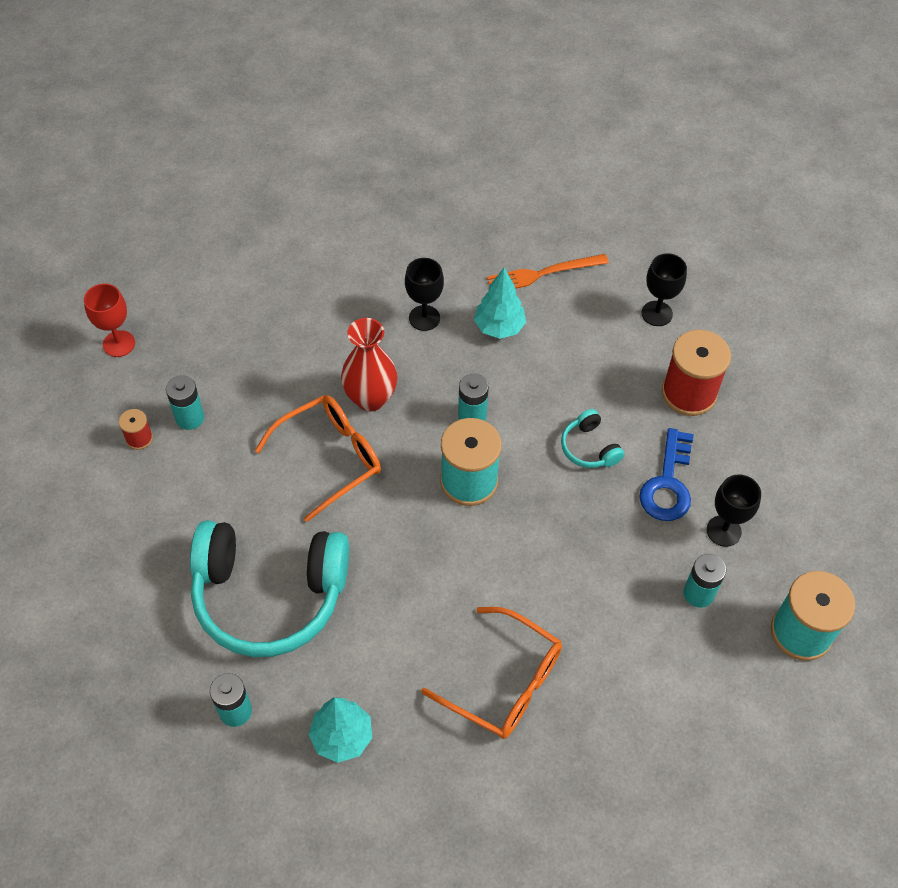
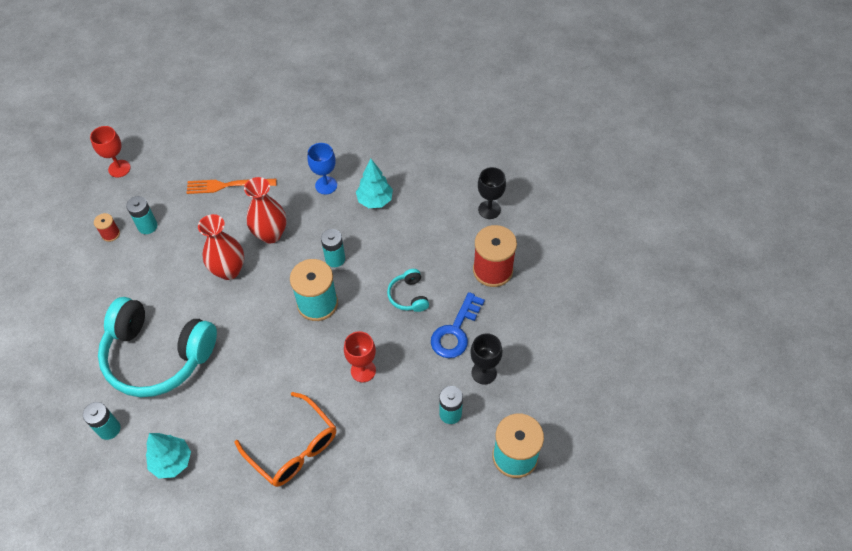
camera: 15 degrees right, 0 degrees up
(329, 458) = (229, 270): orange glasses -> red vase
(424, 318) = (326, 185): black goblet -> blue goblet
(543, 273) = (418, 168): orange fork -> orange fork (228, 185)
(563, 559) = (363, 370): none -> red goblet

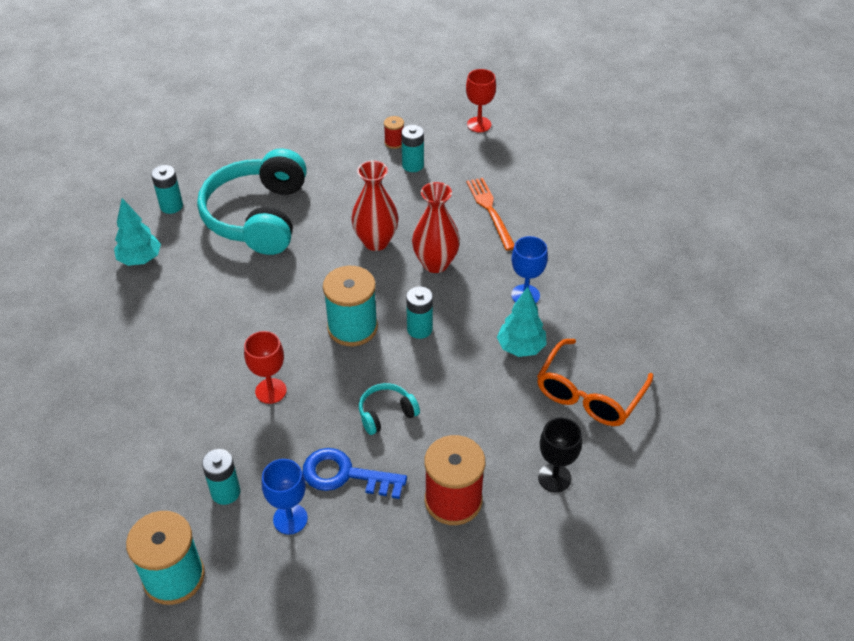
camera: 75 degrees right, 10 degrees down
(293, 447) = (165, 350): orange glasses -> orange glasses (589, 393)
(484, 372) = (290, 519): black goblet -> blue goblet

